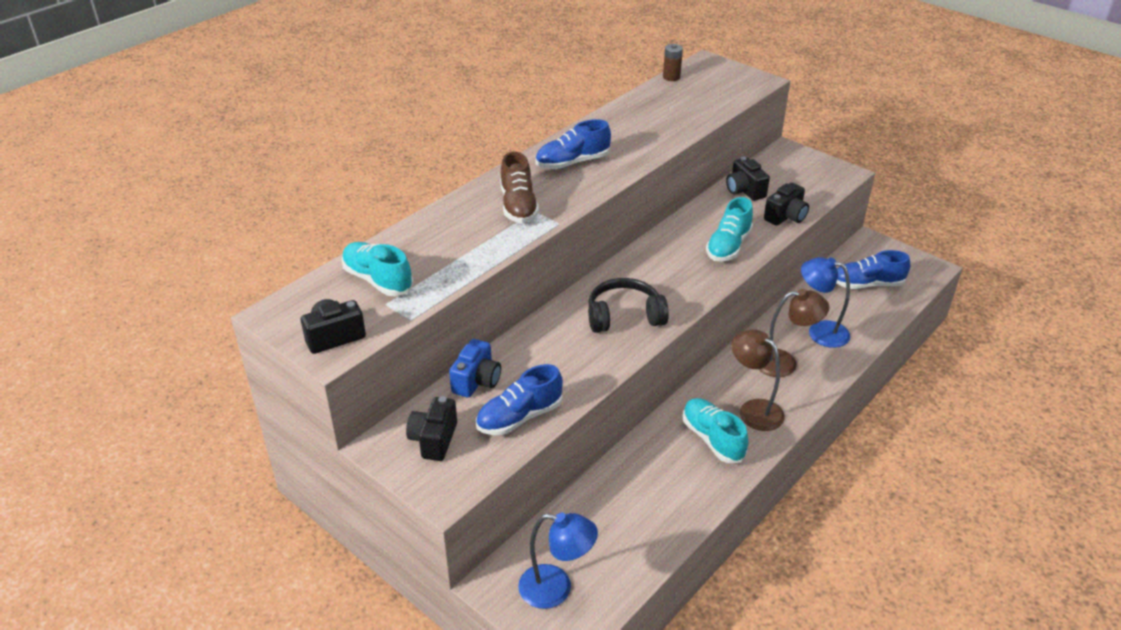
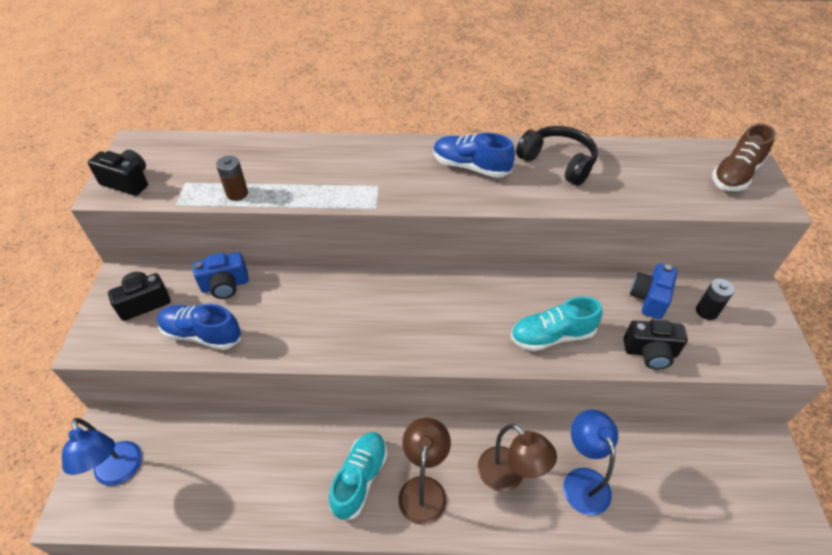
camera: 50 degrees right, 10 degrees up
(378, 280) = (210, 163): turquoise shoe -> none
(518, 206) = (375, 174): brown shoe -> brown shoe (735, 175)
(624, 316) = (380, 323): black headphones -> black headphones (558, 162)
(671, 77) = (683, 147): brown battery -> brown battery (237, 193)
(744, 191) = (649, 299): black camera -> blue camera
(780, 177) = (706, 311): none -> black battery
(867, 284) = (699, 481): blue shoe -> none

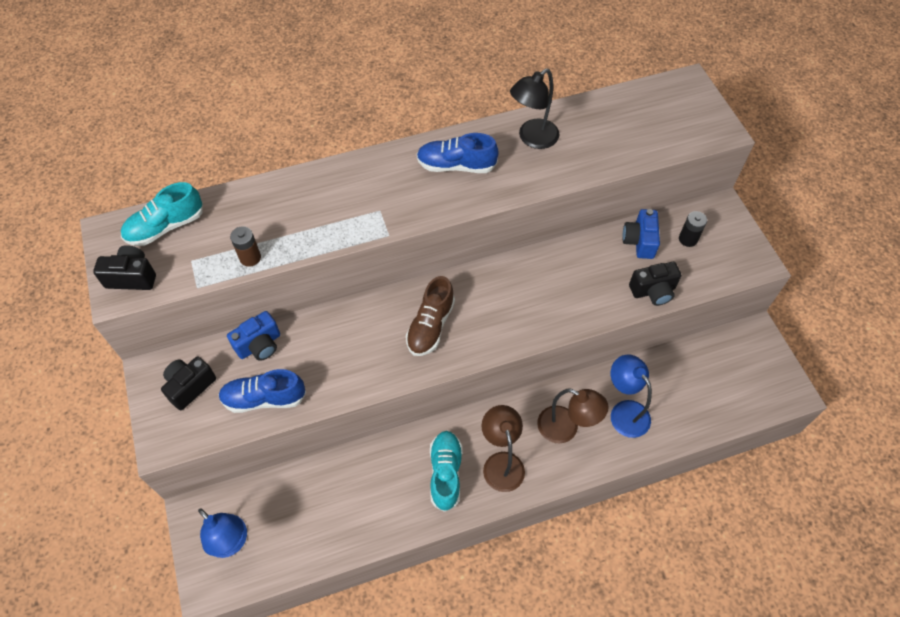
camera: 20 degrees left, 10 degrees up
(551, 336) = (570, 301): turquoise shoe -> turquoise shoe (165, 227)
(558, 162) = (532, 139): black headphones -> black lamp
(735, 175) = (685, 110): brown shoe -> brown shoe (430, 326)

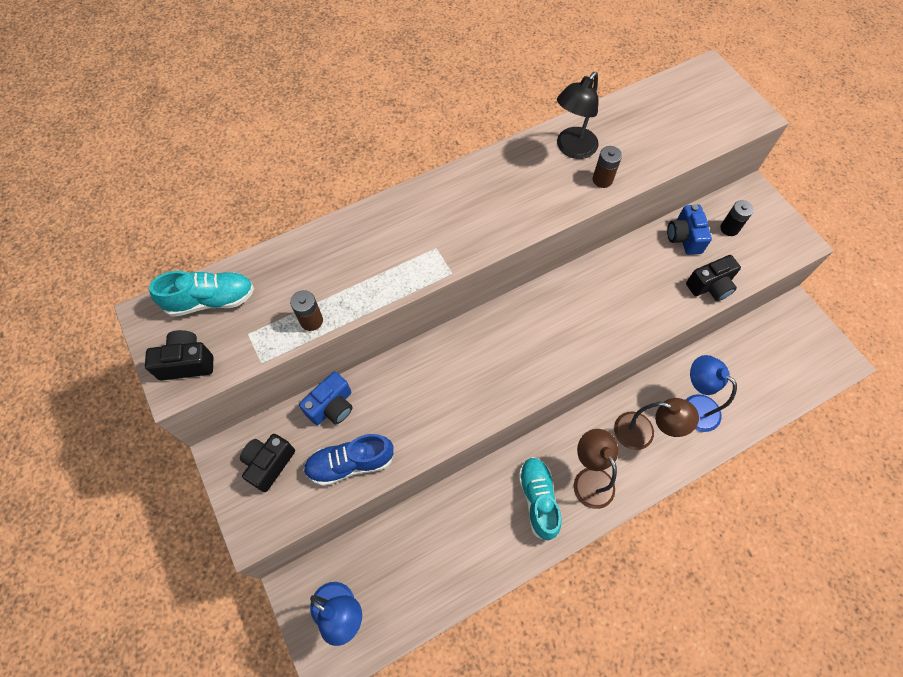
camera: 10 degrees left, 5 degrees up
(165, 227) = (211, 300): turquoise shoe -> turquoise shoe turned 150 degrees counterclockwise
(430, 326) = (502, 357): brown shoe -> none
(456, 165) = (502, 188): blue shoe -> none
(554, 171) = (602, 180): none -> brown battery

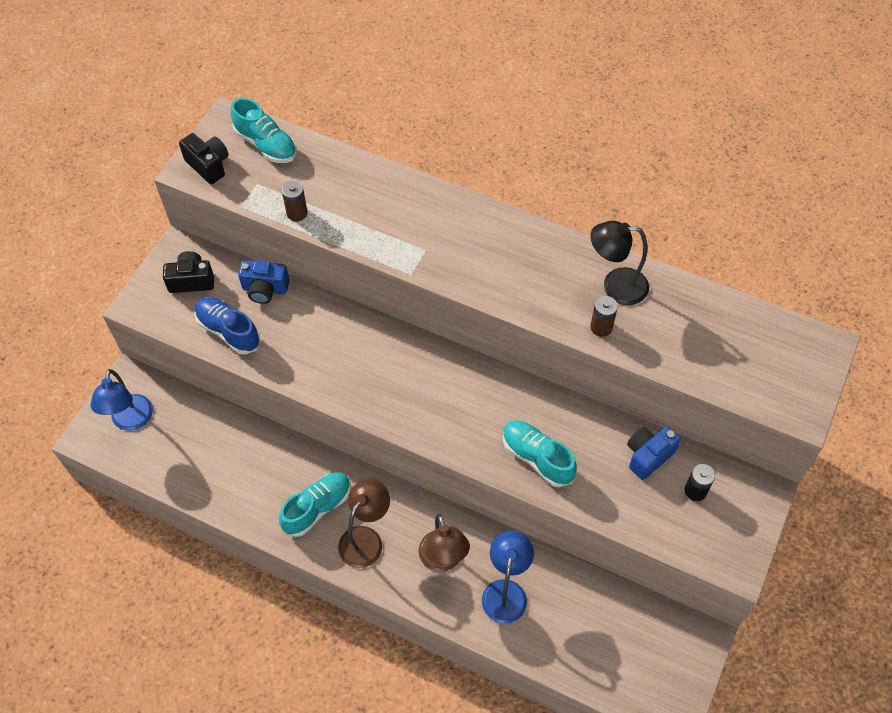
camera: 55 degrees right, 5 degrees down
(640, 306) = (537, 458): none -> turquoise shoe
(710, 286) = (610, 506): black camera -> none

